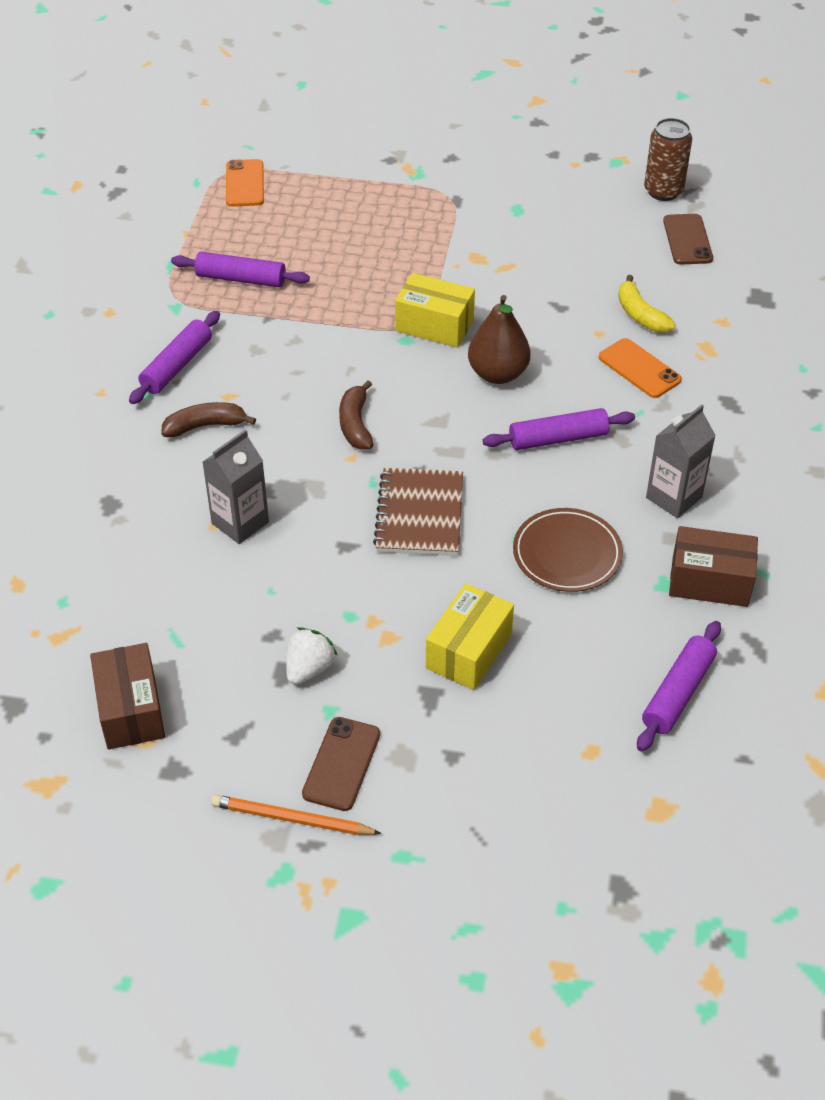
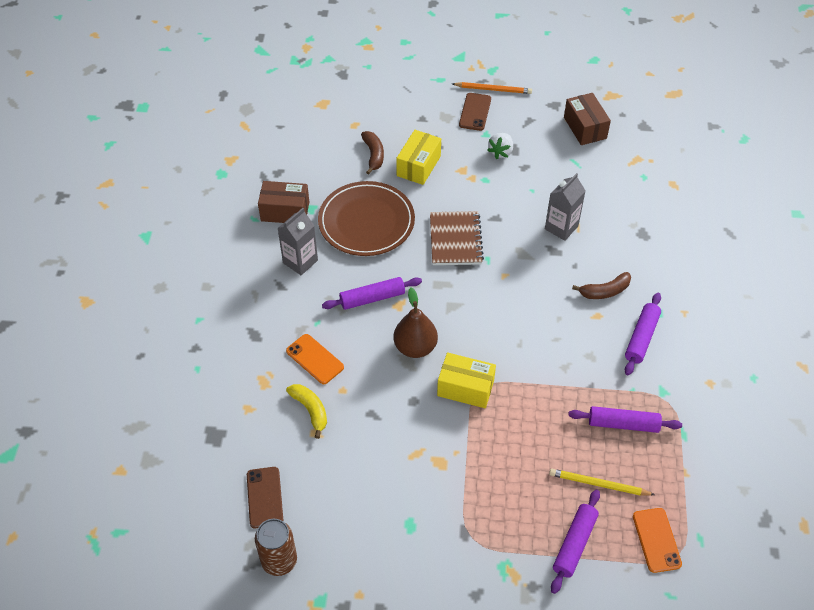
camera: 175 degrees right, 5 degrees up
(292, 229) = (598, 484): none -> yellow pencil
(355, 424) = (506, 299): brown banana -> brown banana (373, 155)
(567, 554) = (366, 222): brown plate -> brown plate, size x1.51
(677, 693) = (309, 153): purple rolling pin -> purple rolling pin (574, 544)

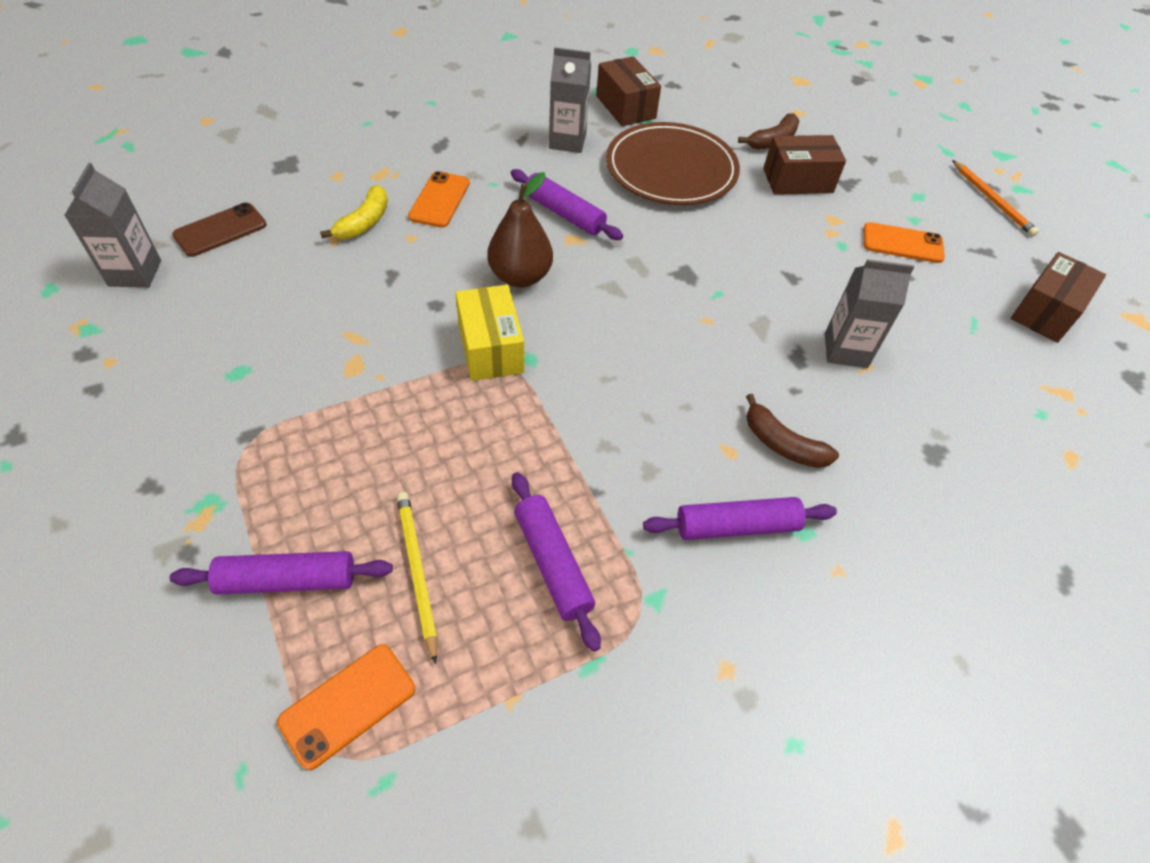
camera: 55 degrees right, 0 degrees up
(279, 561) = (135, 273): brown can -> grey carton
(418, 166) = (797, 181): yellow box -> brown box
(455, 240) = (719, 253): brown notebook -> none
(475, 112) = (936, 197): brown phone -> none
(501, 152) = (902, 243): white strawberry -> orange phone

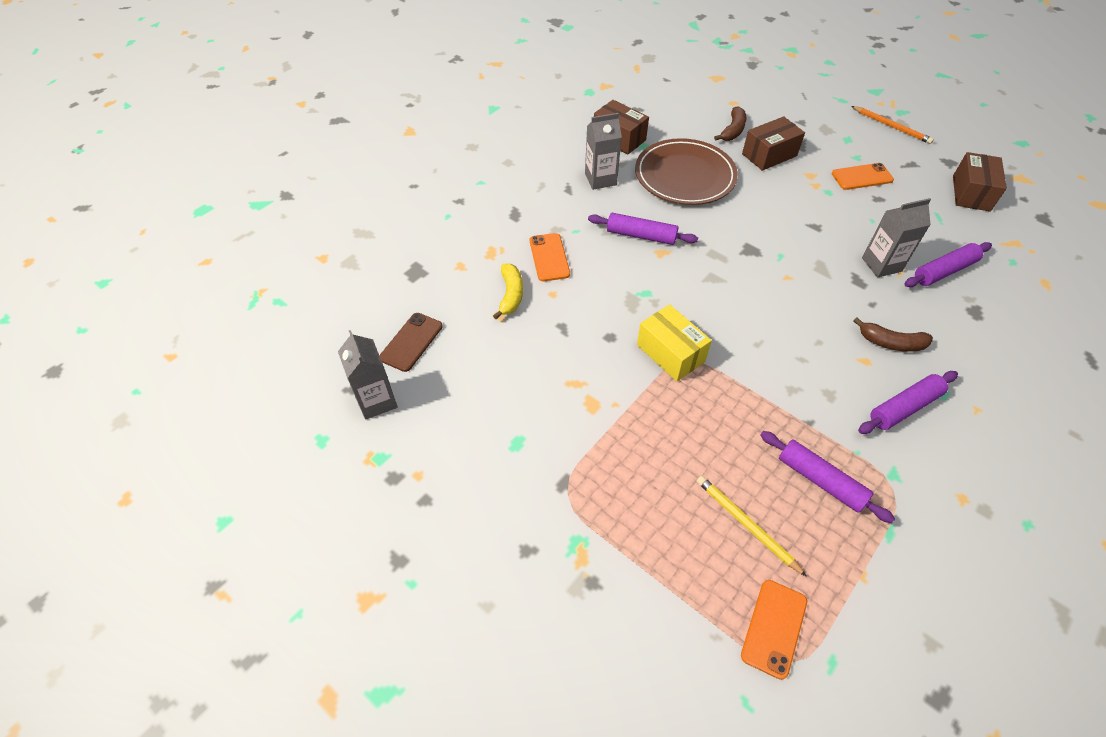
camera: 20 degrees left, 0 degrees up
(287, 580) = (672, 569): purple rolling pin -> purple rolling pin (944, 271)
(520, 277) = (649, 294): brown pear -> none

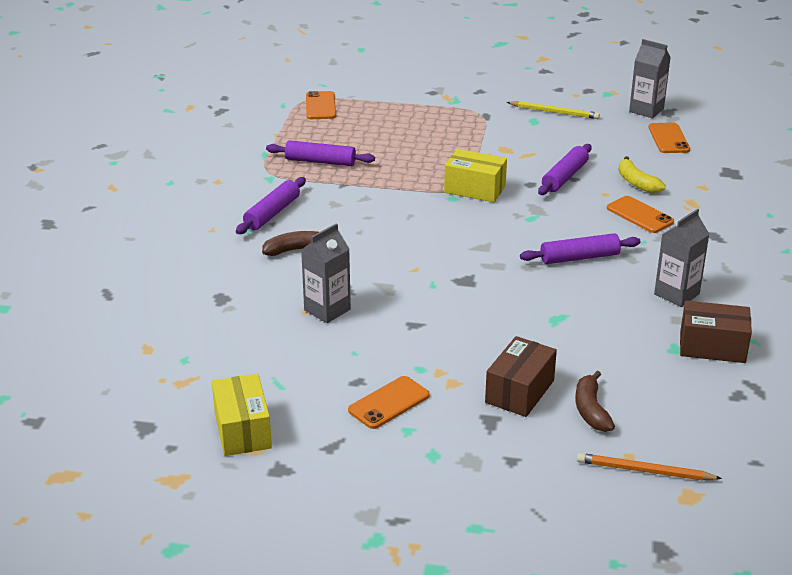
camera: 150 degrees right, 20 degrees down
(411, 342) = (668, 138): brown phone -> orange phone
(685, 176) = (594, 329): brown plate -> none
(746, 524) = (359, 132): yellow pencil -> yellow pencil (554, 112)
(891, 126) = (380, 502): orange pencil -> orange pencil (644, 471)
(944, 271) = (259, 325): purple rolling pin -> purple rolling pin (564, 177)
(971, 193) = (242, 430): brown box -> yellow box

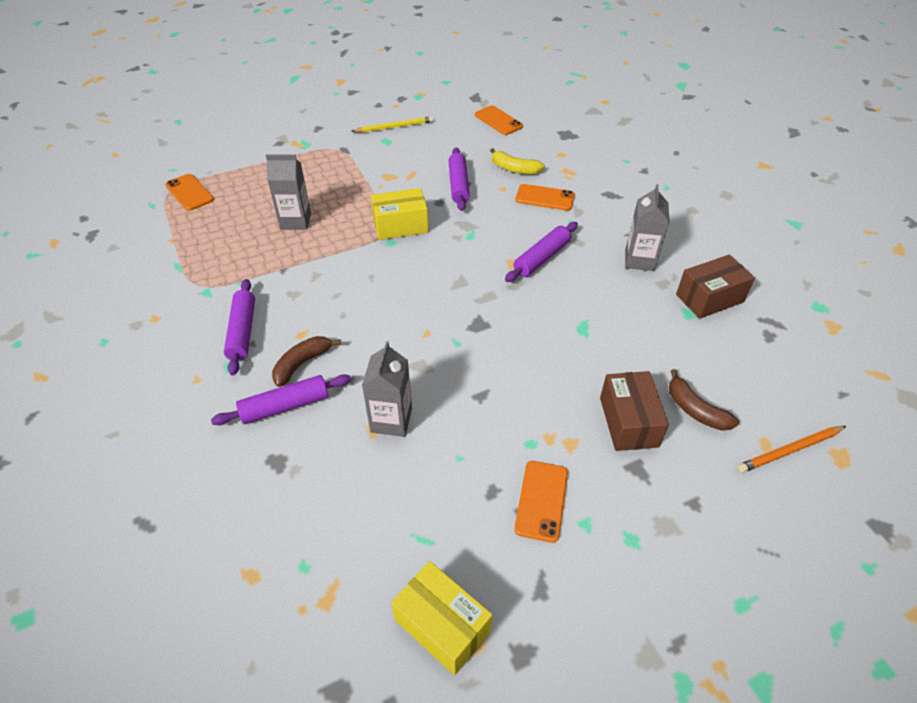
camera: 35 degrees left, 15 degrees up
(320, 161) = (240, 252): purple rolling pin -> purple rolling pin (285, 406)
(646, 110) = (459, 101): grey carton -> grey carton (295, 221)

